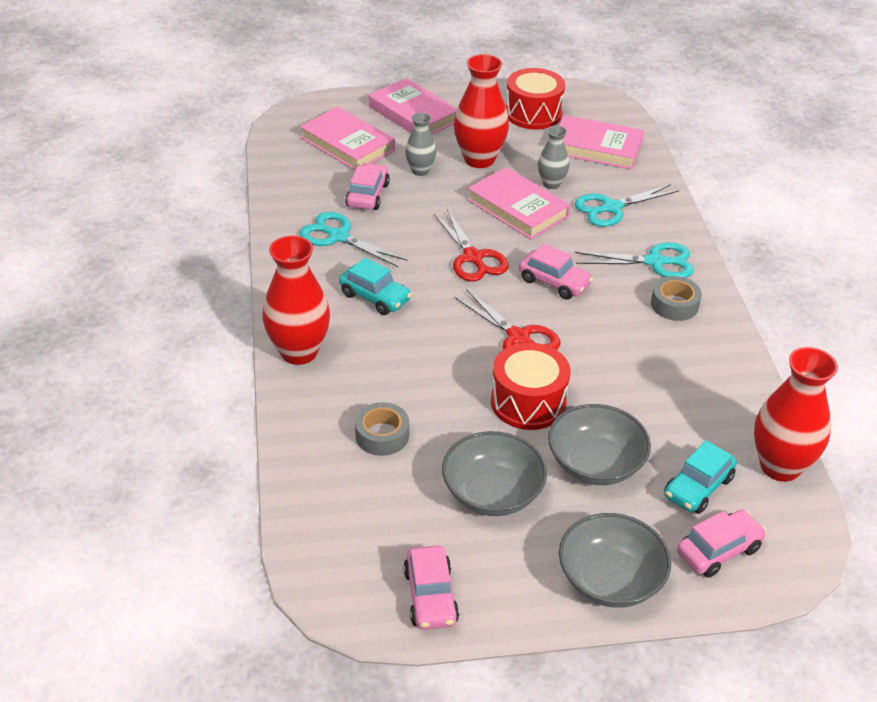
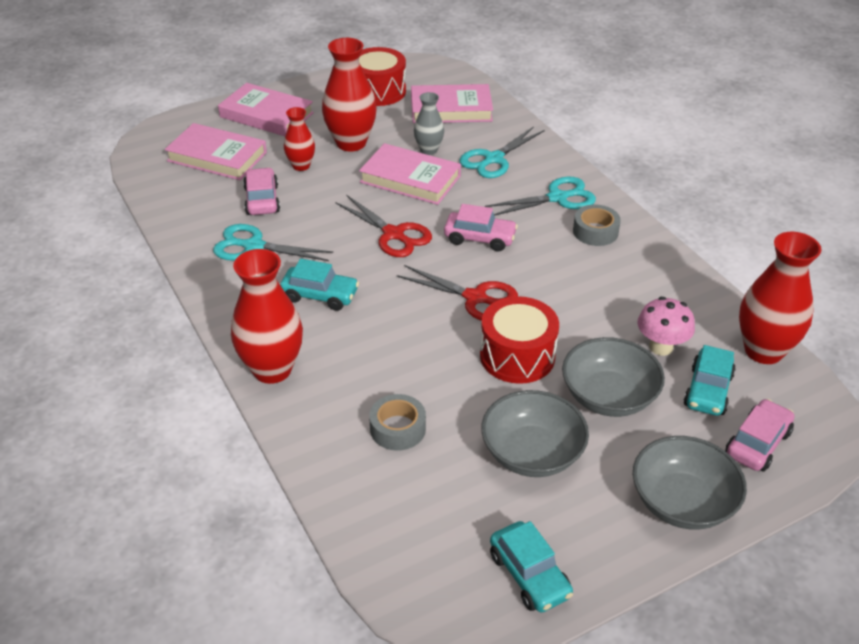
camera: 20 degrees left, 0 degrees up
(420, 171) = (301, 166): grey vase -> red vase
(430, 596) = (529, 575): pink car -> turquoise car
(675, 433) = (661, 347): none -> pink mushroom

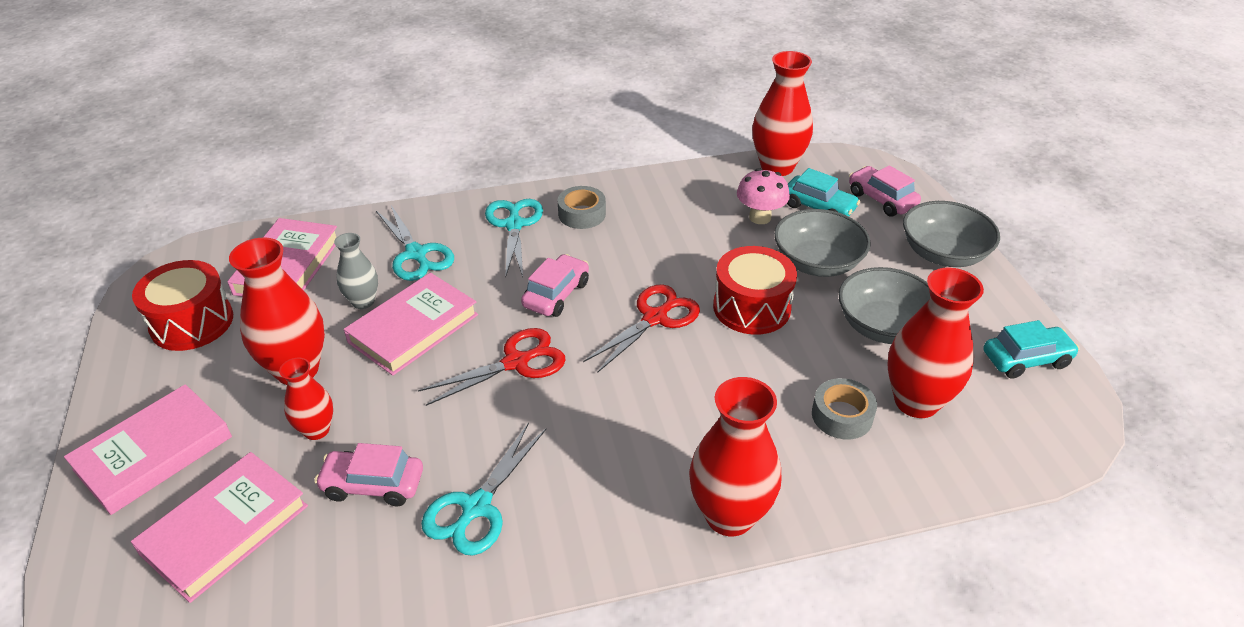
camera: 75 degrees left, 0 degrees up
(320, 295) = (606, 449): turquoise car -> none
(433, 481) = (916, 401): none -> red vase

